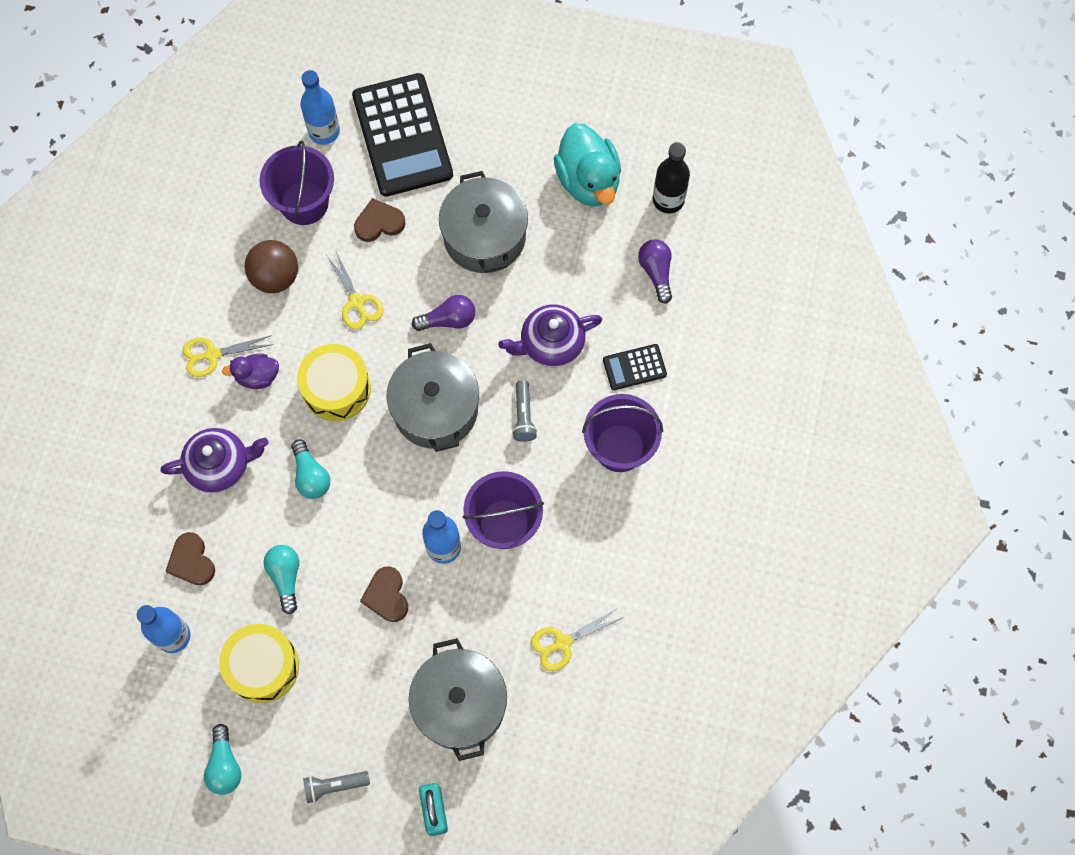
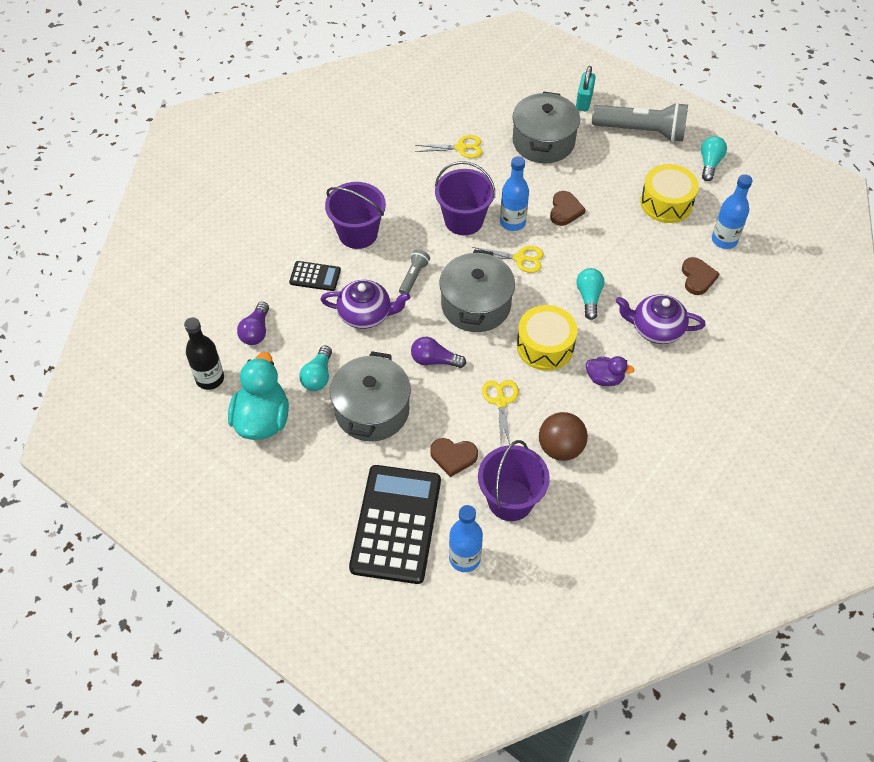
camera: 155 degrees left, 15 degrees down
(212, 355) = (636, 408): yellow scissors -> yellow scissors (520, 258)
(285, 577) = (632, 245): turquoise light bulb -> turquoise light bulb (318, 376)
(334, 786) = (641, 131): grey flashlight -> grey flashlight, size x2.11

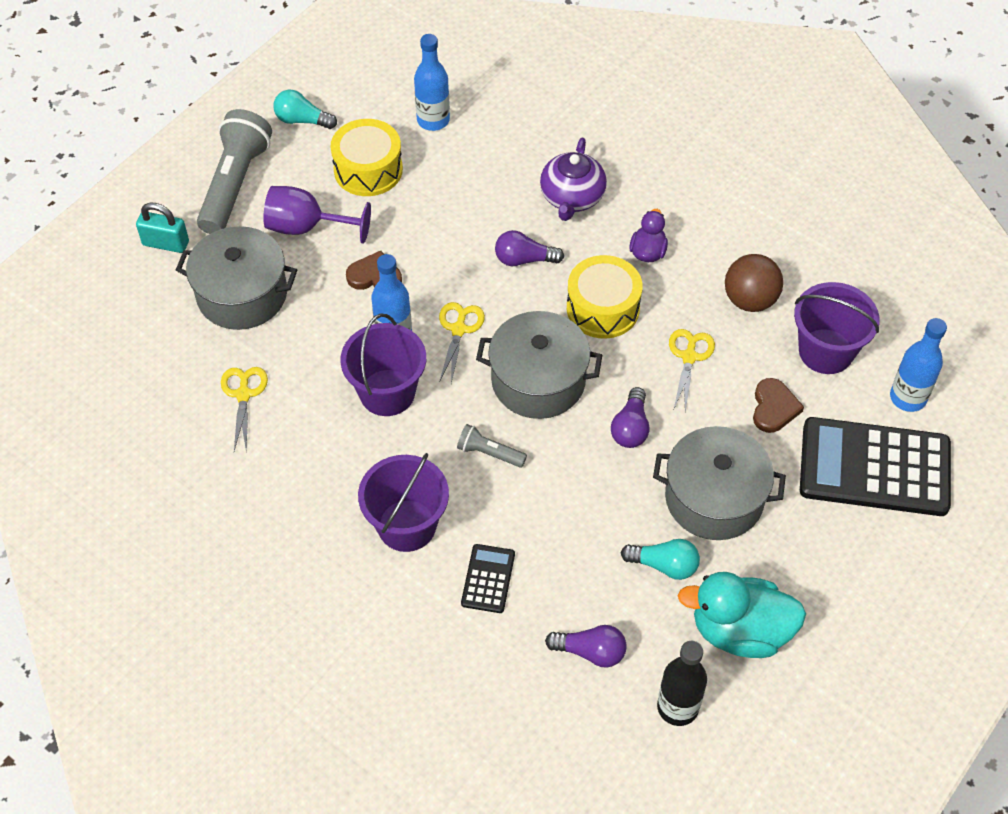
camera: 90 degrees left, 0 degrees up
(366, 314) = (556, 510): purple teapot -> none
(501, 401) = (689, 357): yellow scissors -> yellow scissors turned 105 degrees clockwise
(589, 297) = (524, 259): turquoise light bulb -> purple light bulb
(606, 171) = (306, 227): none -> purple goblet
(697, 278) = (492, 151): brown heart -> none

